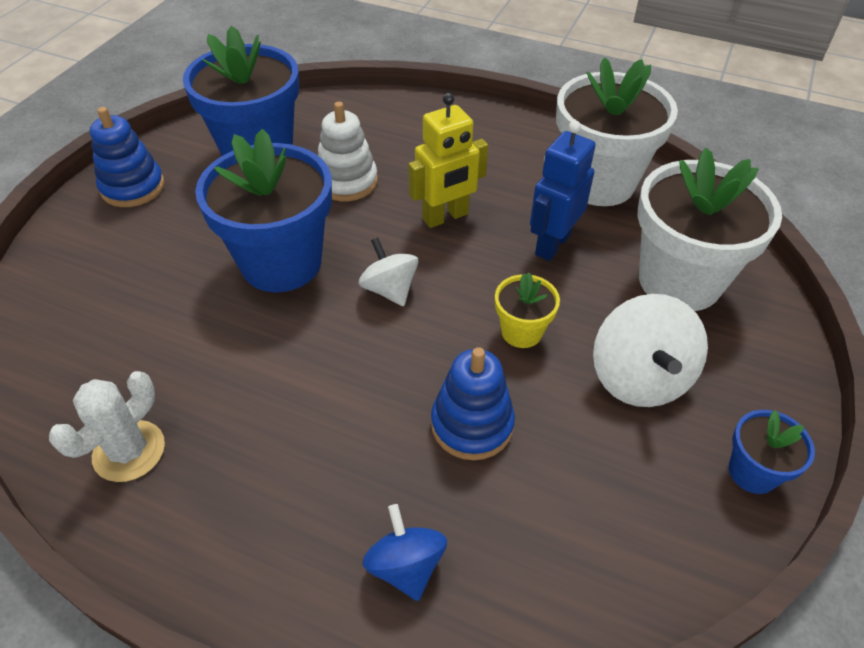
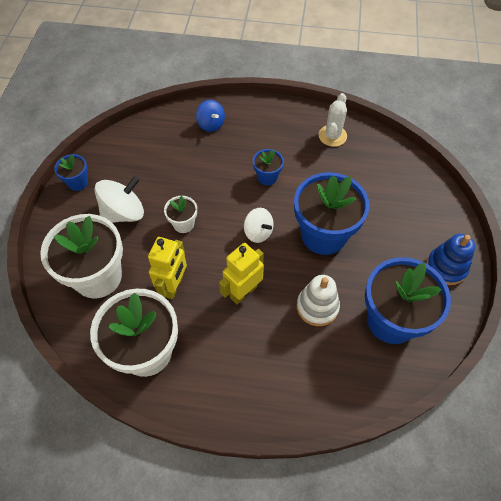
camera: 165 degrees right, 10 degrees up
(327, 386) = (267, 177): none -> blue flower pot
(472, 424) = (198, 175): blue stacking toy -> none
(521, 332) = (183, 224): yellow flower pot -> white flower pot
(552, 244) = (173, 286): blue robot -> yellow robot
(639, 377) = (124, 213): white spinning top -> white spinning top turned 75 degrees clockwise

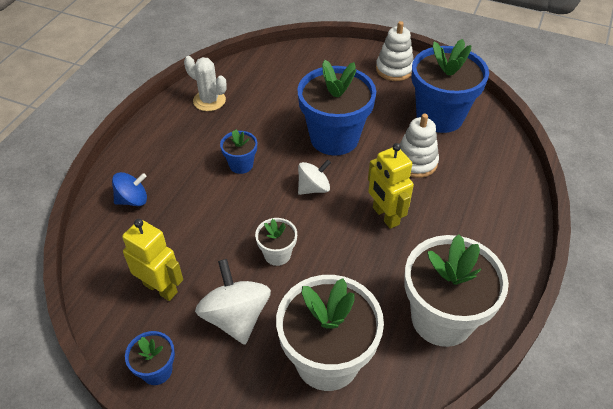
camera: 75 degrees left, 10 degrees down
(173, 286) = (362, 278): yellow robot -> yellow robot (160, 288)
(446, 267) = (394, 69): blue stacking toy -> white stacking toy

